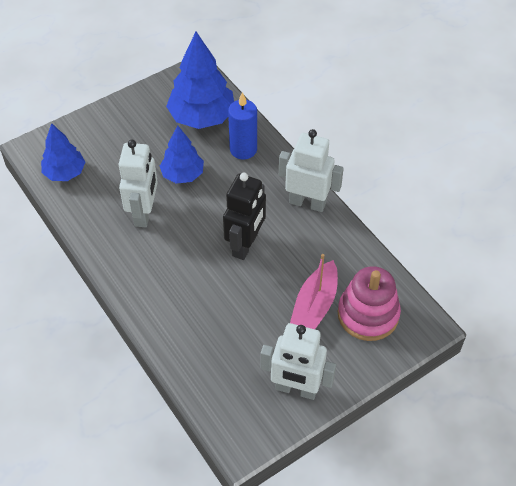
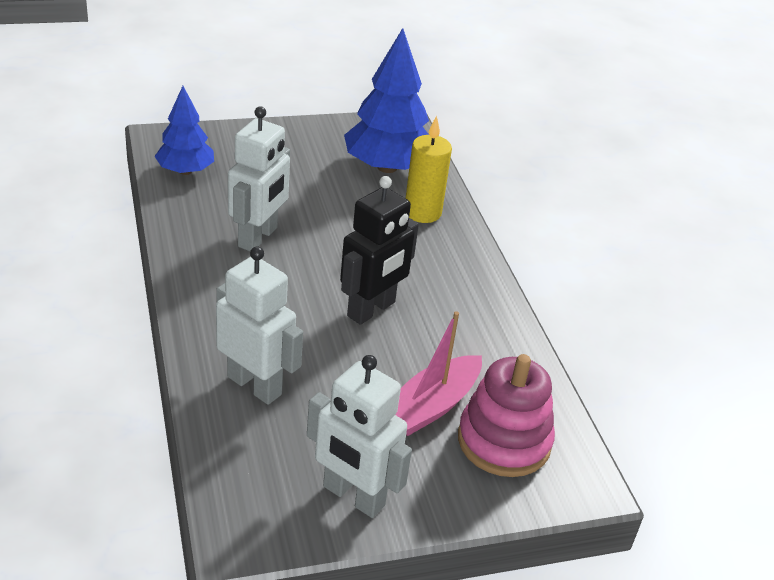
camera: 15 degrees right, 15 degrees down
(182, 175) = (330, 214): blue tree -> none
(243, 149) = (422, 212): blue candle -> yellow candle
(307, 203) = (479, 290): white robot -> white robot (255, 385)

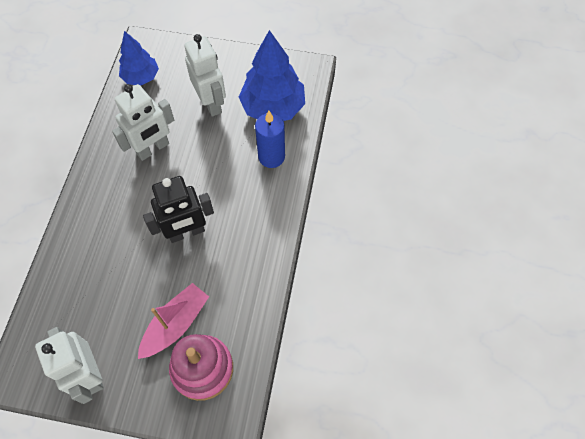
camera: 30 degrees right, 25 degrees up
(255, 385) = (83, 270): white robot -> white robot (211, 103)
(422, 212) = (271, 157): yellow candle -> blue candle
(431, 406) = (175, 324): pink boat -> pink boat turned 150 degrees clockwise

